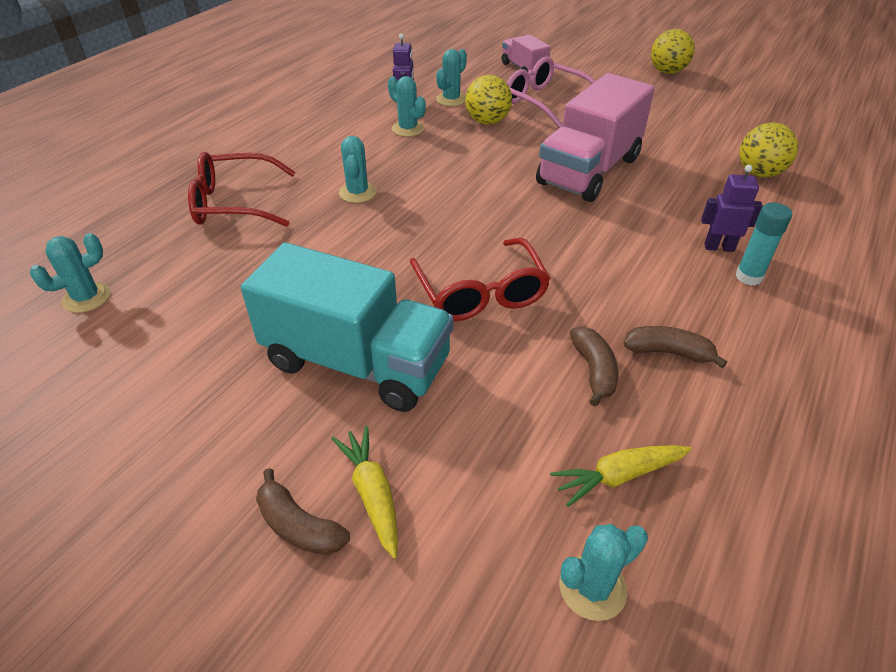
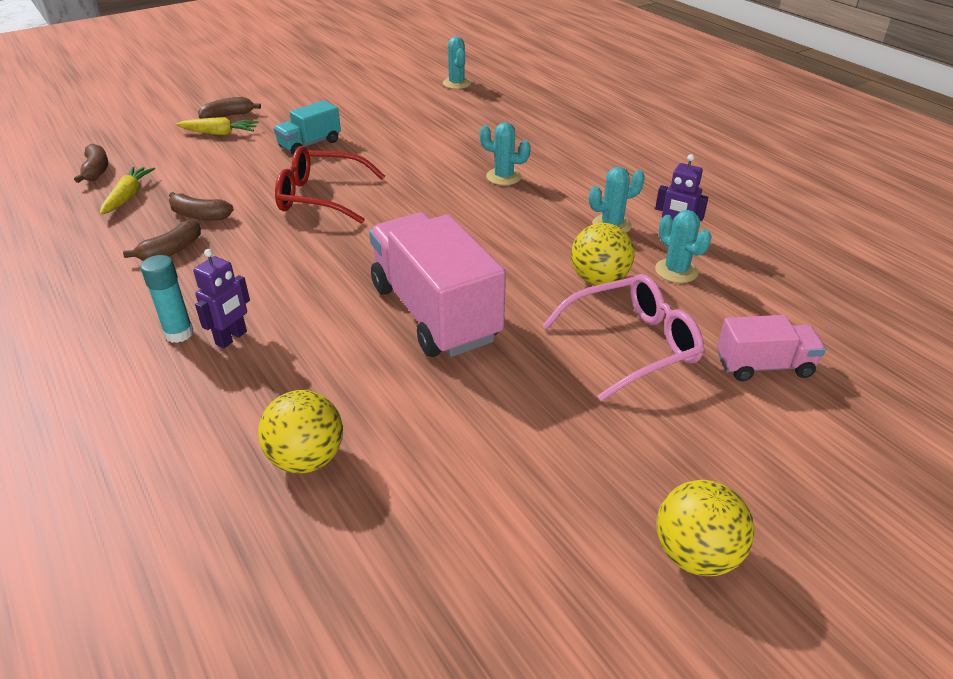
camera: 115 degrees right, 5 degrees down
(234, 203) = (529, 130): red glasses -> none
(357, 362) = (310, 144): turquoise truck -> turquoise truck, size x0.52
(592, 587) = (96, 170): turquoise cactus -> brown banana

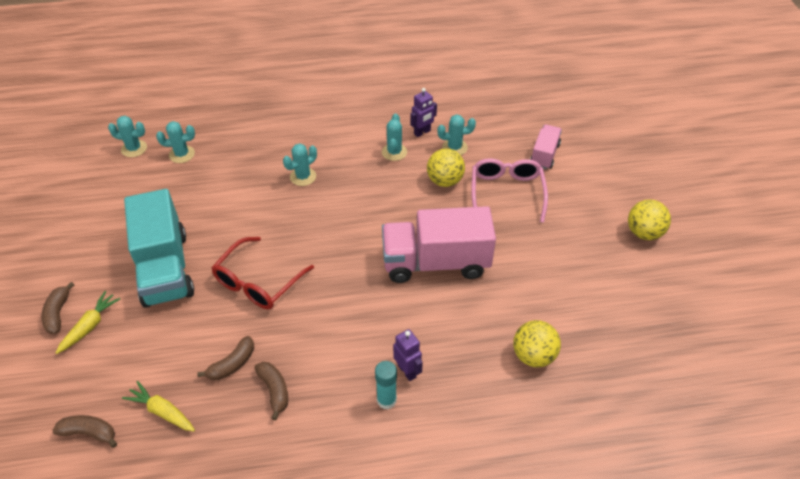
camera: 65 degrees left, 10 degrees up
(310, 144) = (165, 268): turquoise truck -> turquoise truck, size x1.94
(471, 106) = (182, 154): none -> turquoise cactus

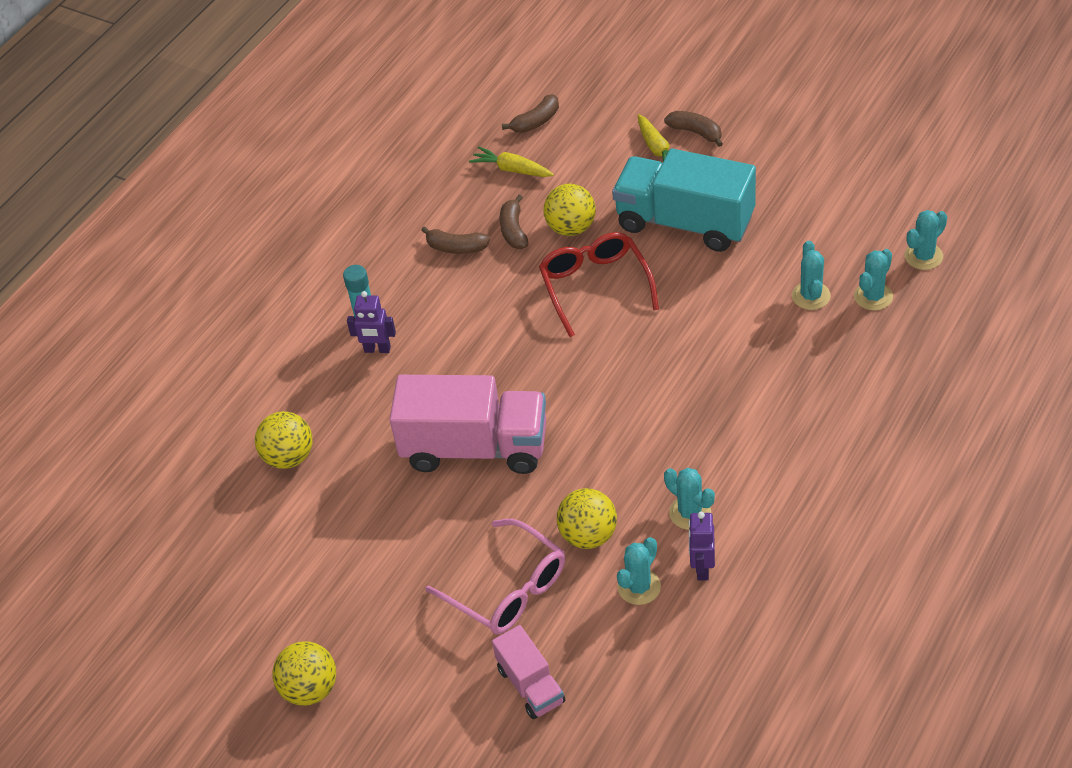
camera: 135 degrees right, 0 degrees up
(162, 411) = (511, 169): yellow carrot -> yellow carrot turned 135 degrees counterclockwise
(208, 329) = (571, 228): none -> yellow ball
(303, 177) = (726, 395): turquoise cactus -> turquoise cactus (811, 296)
(435, 262) = (475, 447): pink truck -> pink truck turned 60 degrees clockwise

